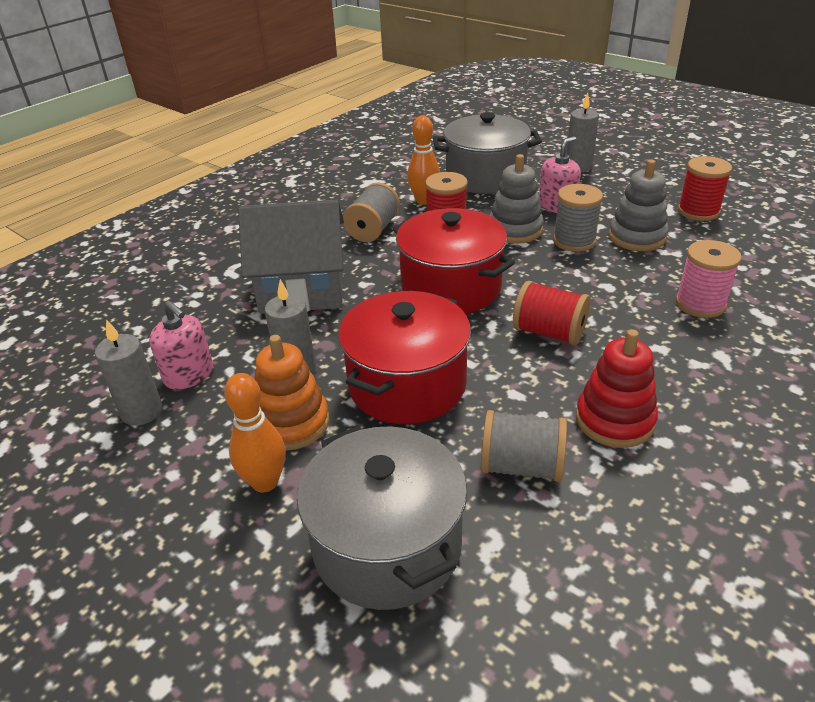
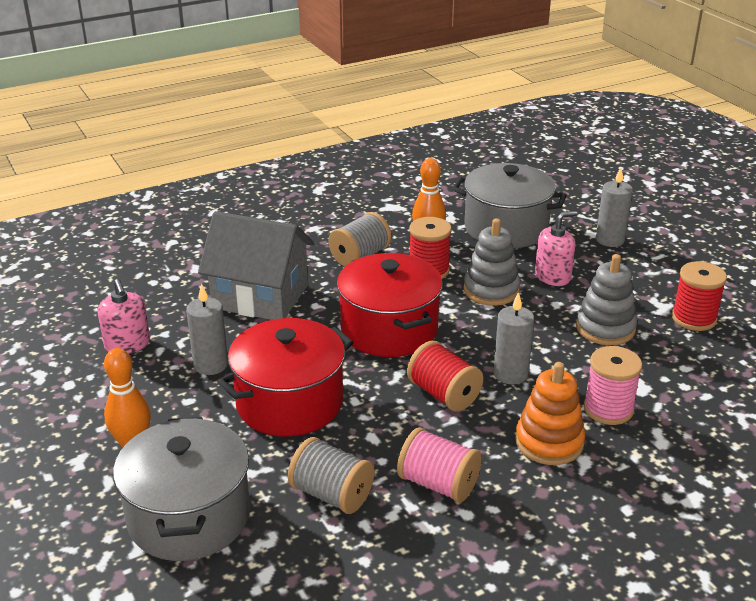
camera: 20 degrees right, 5 degrees down
(142, 412) = (77, 363): grey candle -> grey candle (510, 374)
(292, 423) = (180, 406): orange stacking toy -> orange stacking toy (549, 442)
(574, 241) = (539, 316): grey spool -> none
(614, 420) = (438, 484): red stacking toy -> pink spool

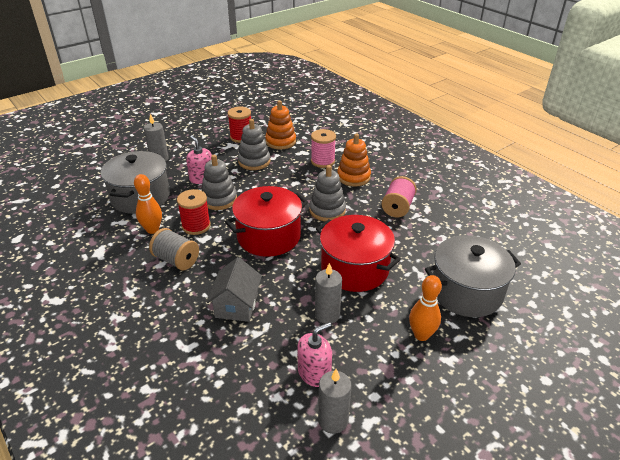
camera: 100 degrees left, 5 degrees up
(260, 297) = (236, 305): grey house -> grey house, size x0.65
(331, 494) = (422, 241): grey spool -> none
(444, 394) = (327, 210): red spool -> grey stacking toy
(510, 374) = (303, 189): grey candle -> grey candle (333, 420)
(682, 363) = (280, 141): none -> orange stacking toy

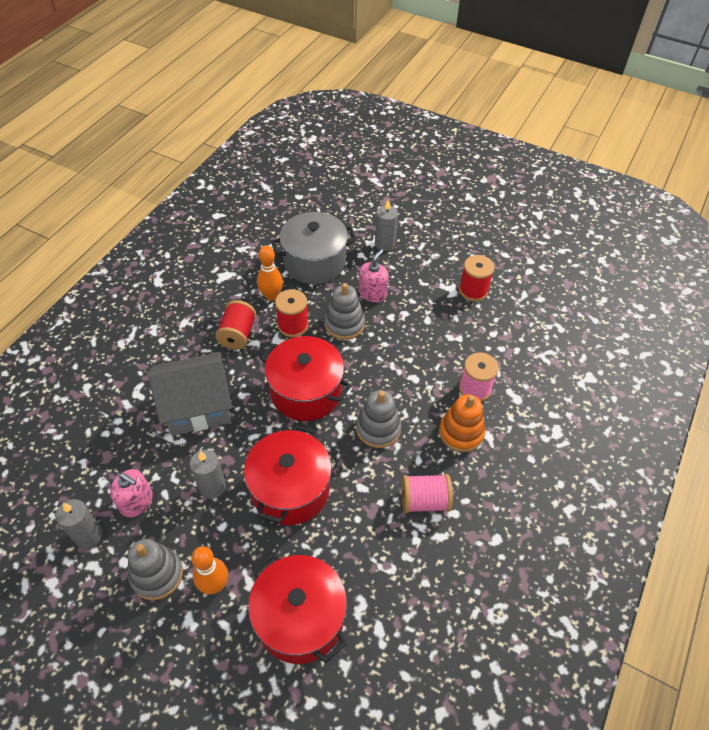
camera: 65 degrees right, 15 degrees up
(176, 260) = (237, 334): grey spool -> red spool
(236, 305) = (197, 407): grey house -> grey house, size x1.54
(254, 161) = (431, 323): grey stacking toy -> grey stacking toy (157, 574)
(280, 141) = (489, 331): orange stacking toy -> none
(466, 292) = (300, 618): grey pot -> red pot

